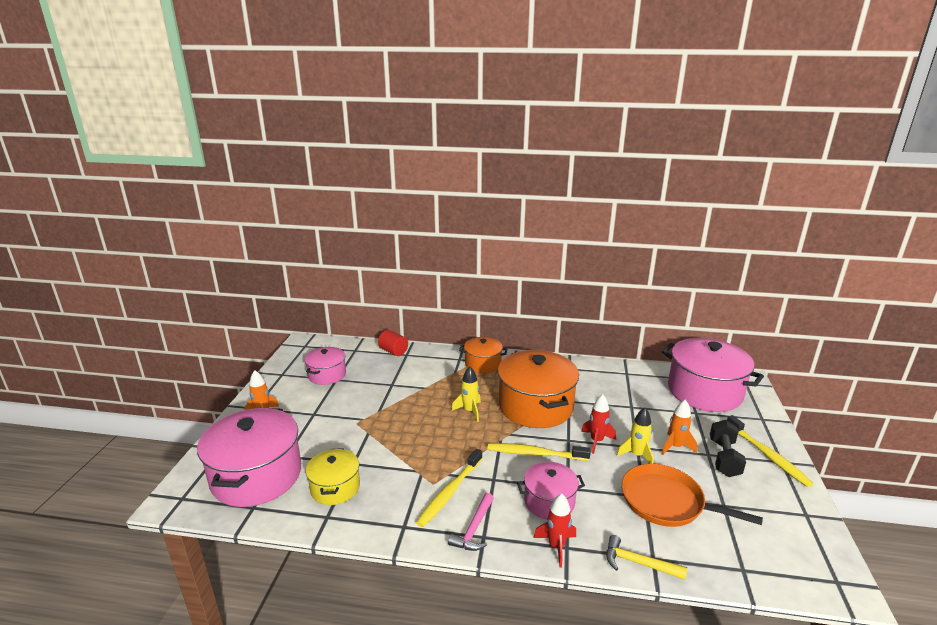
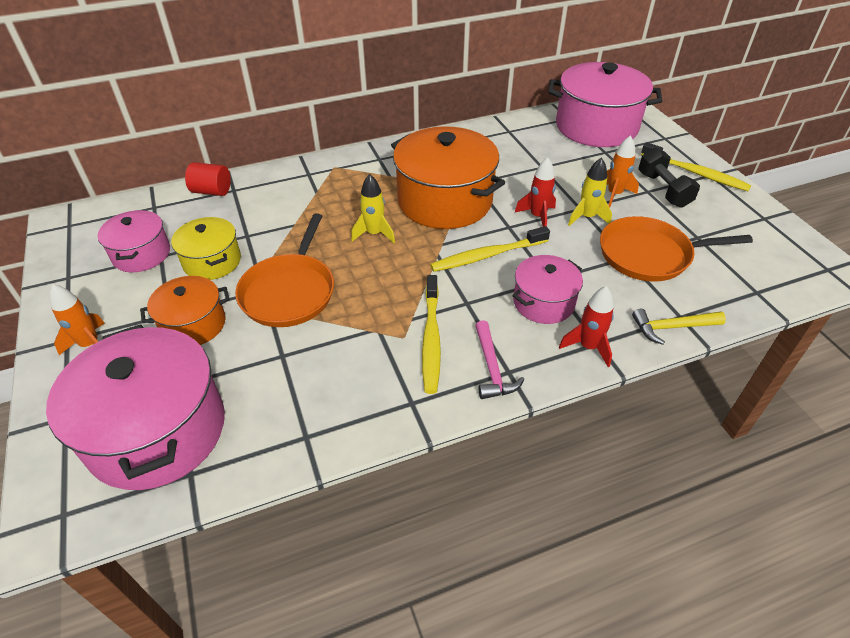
camera: 30 degrees left, 20 degrees up
(335, 487) = (285, 396): yellow pot -> yellow pot (212, 261)
(388, 427) = (289, 291): none -> orange pan
(483, 364) = (343, 171): orange pot -> orange pot (193, 324)

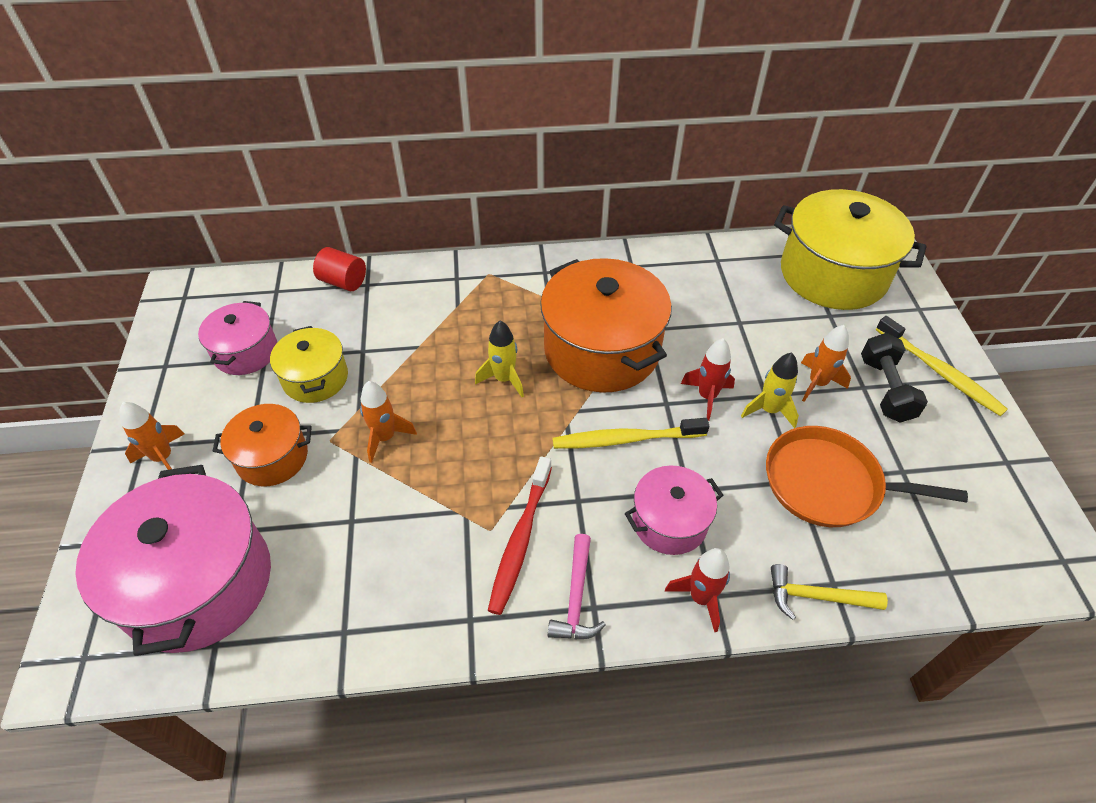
camera: 15 degrees right, 5 degrees up
(289, 291) = (385, 438): orange pan -> orange rocket
(431, 338) = (520, 539): yellow toothbrush -> red toothbrush
(596, 127) = (833, 274): pink pot -> yellow pot

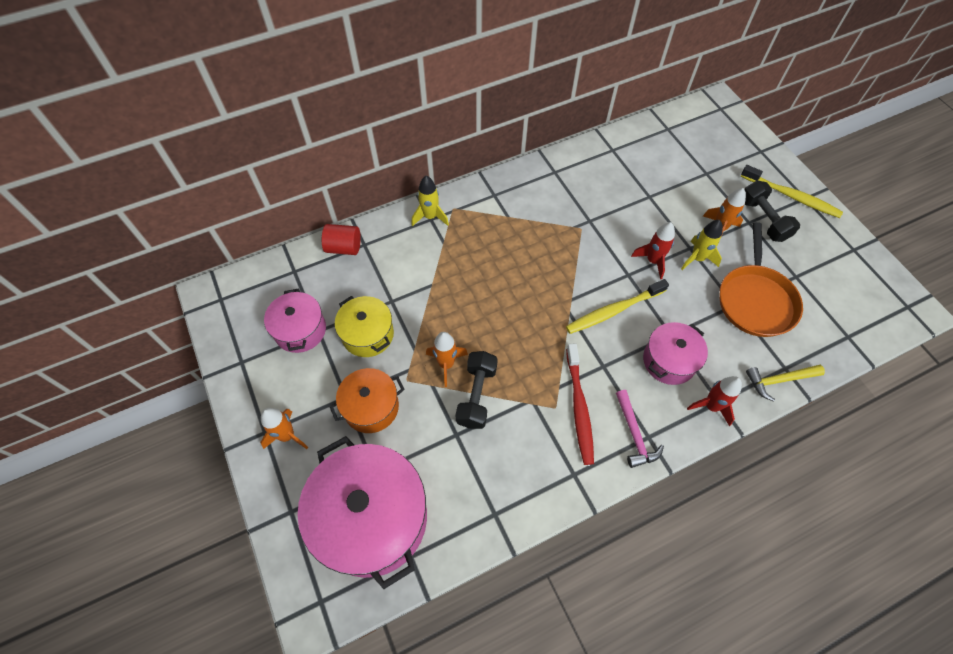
camera: 20 degrees left, 10 degrees up
(401, 484) = (476, 395): none -> black dumbbell
(504, 379) = (508, 291): yellow rocket -> yellow rocket (430, 217)
(601, 349) = (565, 246): orange pot -> none
(828, 483) = (755, 300): orange pan -> orange pan turned 75 degrees counterclockwise
(833, 274) = (695, 139): yellow pot -> none

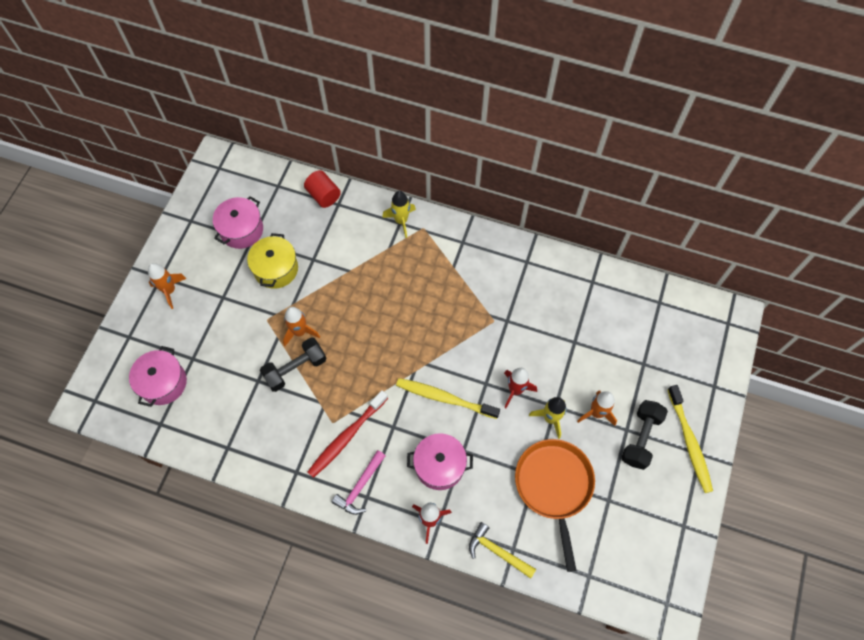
camera: 45 degrees right, 5 degrees up
(371, 407) = (230, 317): orange pot -> none
(372, 518) = (163, 383): pink pot -> pink pot, size x0.55
(755, 300) = (554, 486): orange pan -> orange pan turned 120 degrees clockwise

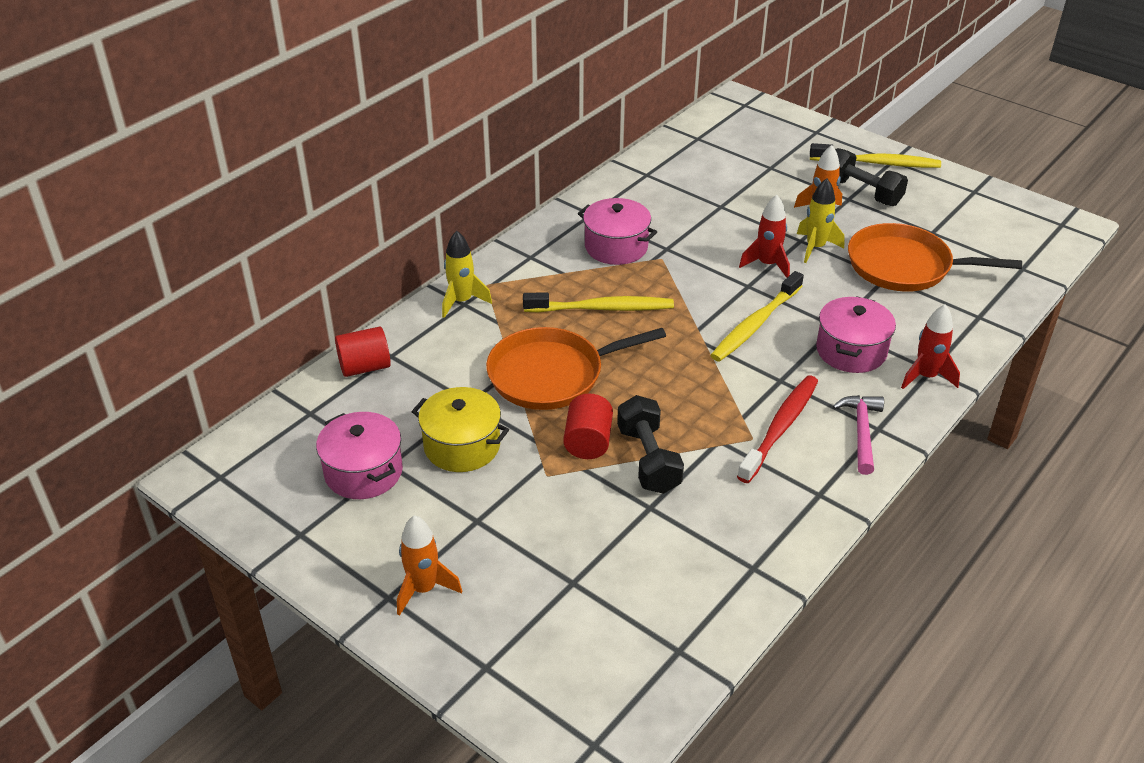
camera: 70 degrees left, 25 degrees down
(163, 383) = (601, 631): pink pot -> pink pot (616, 247)
(300, 332) = (588, 442): orange rocket -> red cylinder
(347, 436) = (780, 428): red toothbrush -> red toothbrush turned 120 degrees counterclockwise
(351, 293) = (551, 374): none -> orange pan
(360, 487) = (861, 432): pink hammer -> pink hammer turned 135 degrees counterclockwise
(425, 301) = (601, 308): none -> yellow toothbrush
(497, 551) = (980, 329): yellow hammer -> none

